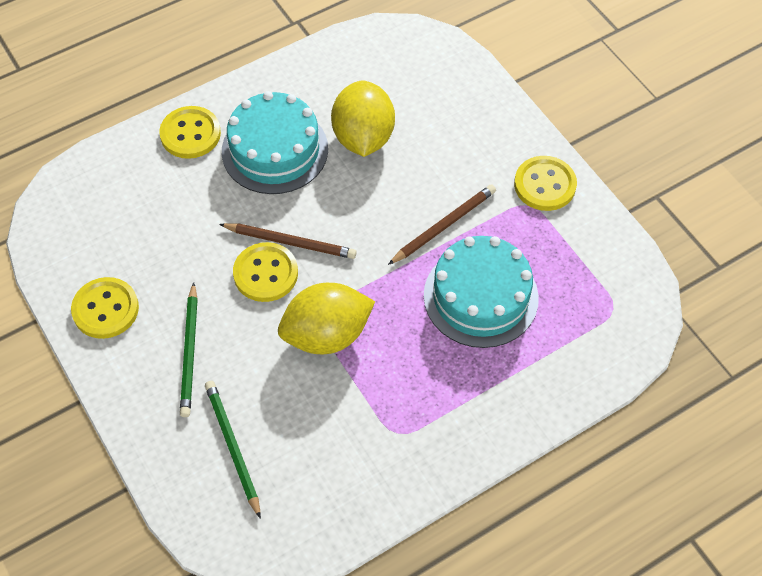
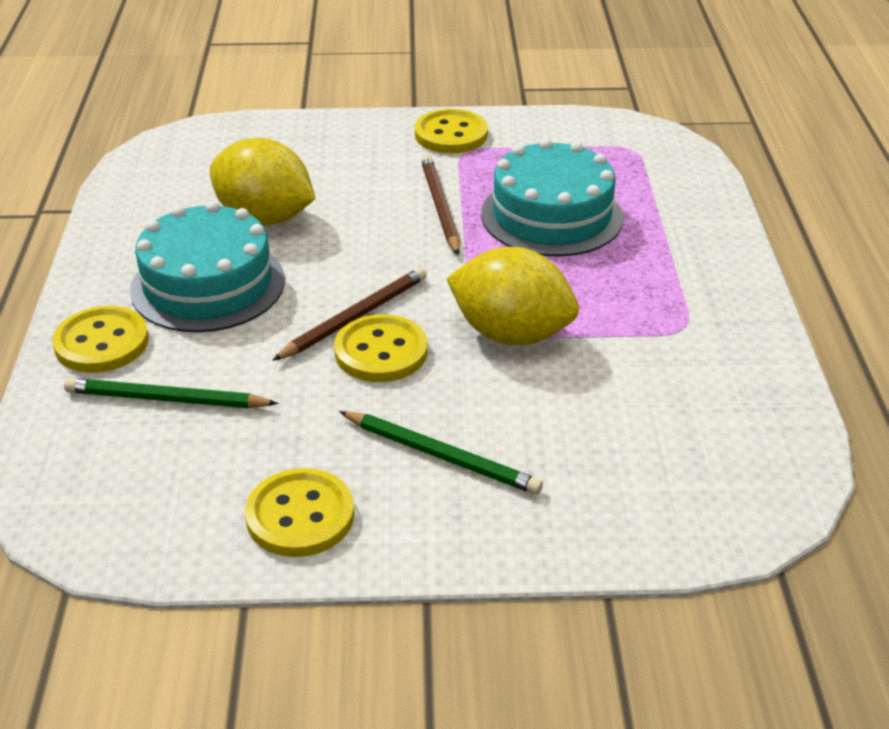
camera: 60 degrees left, 20 degrees down
(232, 447) = (615, 465): green pencil -> green pencil (166, 399)
(327, 335) = (511, 334): yellow lemon -> yellow lemon turned 75 degrees counterclockwise

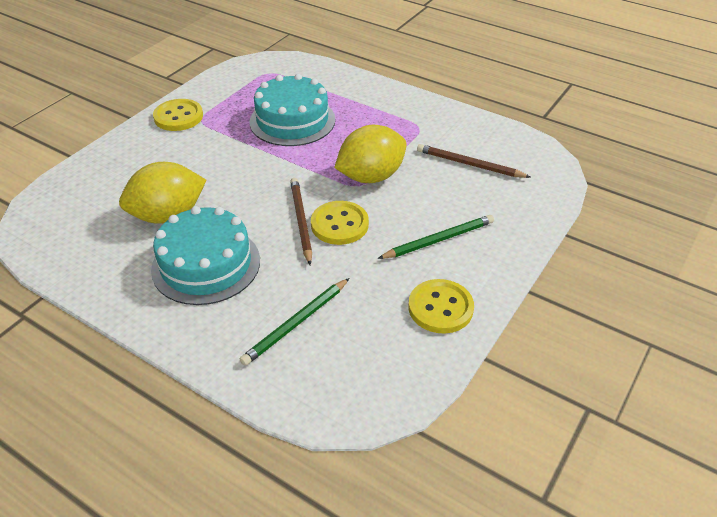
camera: 55 degrees left, 5 degrees up
(101, 343) = (211, 332): yellow button -> none
(440, 207) = (240, 150): brown pencil -> brown pencil (469, 164)

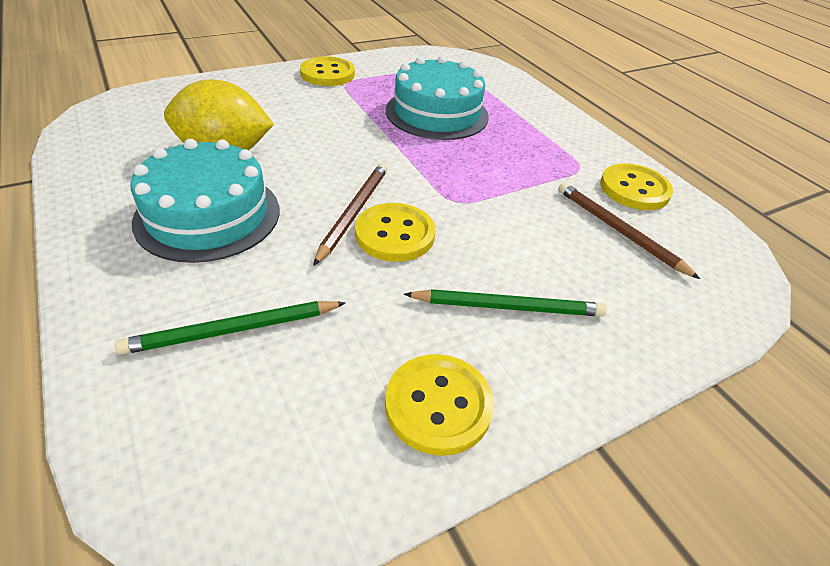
camera: 25 degrees right, 0 degrees up
(371, 176) = (478, 197): yellow lemon -> none
(462, 130) = (634, 189): none -> yellow button

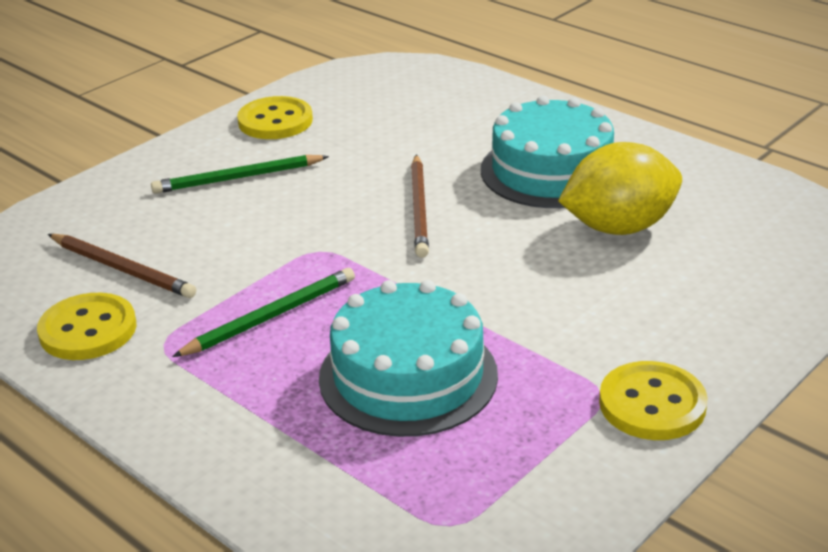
camera: 165 degrees right, 10 degrees down
(233, 330) = (440, 118): green pencil -> green pencil (270, 316)
(395, 234) = (365, 202): yellow button -> none

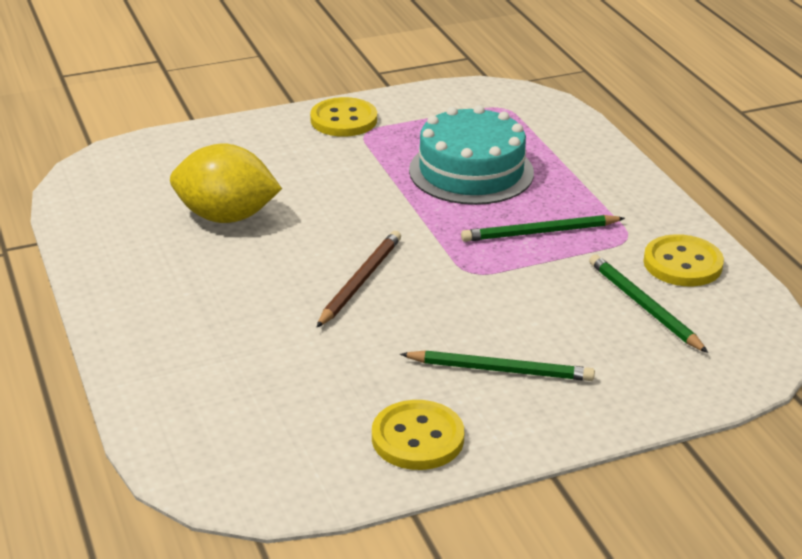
camera: 155 degrees left, 0 degrees up
(122, 269) = (643, 306): brown pencil -> green pencil
(551, 171) = (213, 280): turquoise cake -> none

